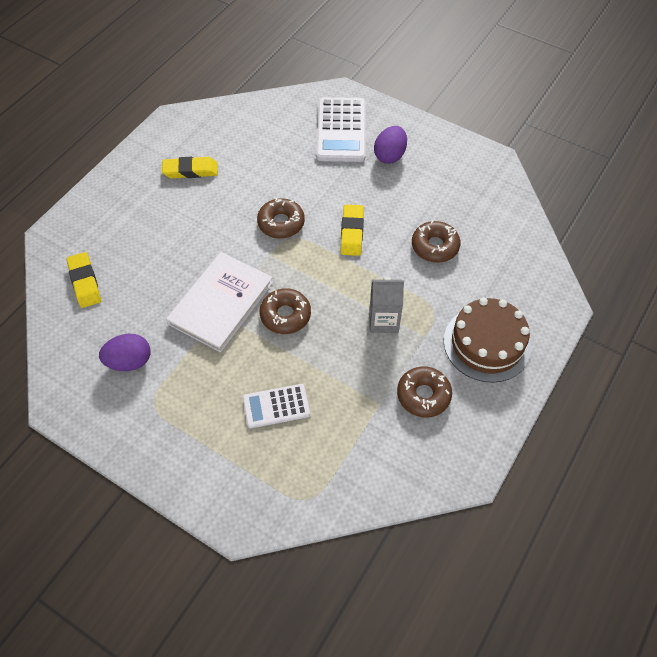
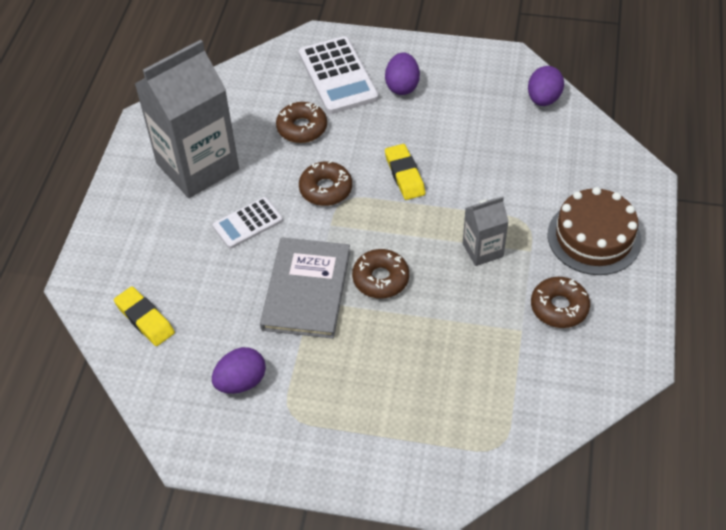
camera: 20 degrees left, 5 degrees down
(190, 170) = (197, 166): yellow eraser -> grey carton
(221, 303) = (306, 290): white book -> grey book
(276, 406) = (420, 370): white calculator -> white calculator (248, 223)
(435, 246) = (495, 161): brown donut -> brown donut (302, 128)
(506, 205) = (543, 99): none -> purple egg

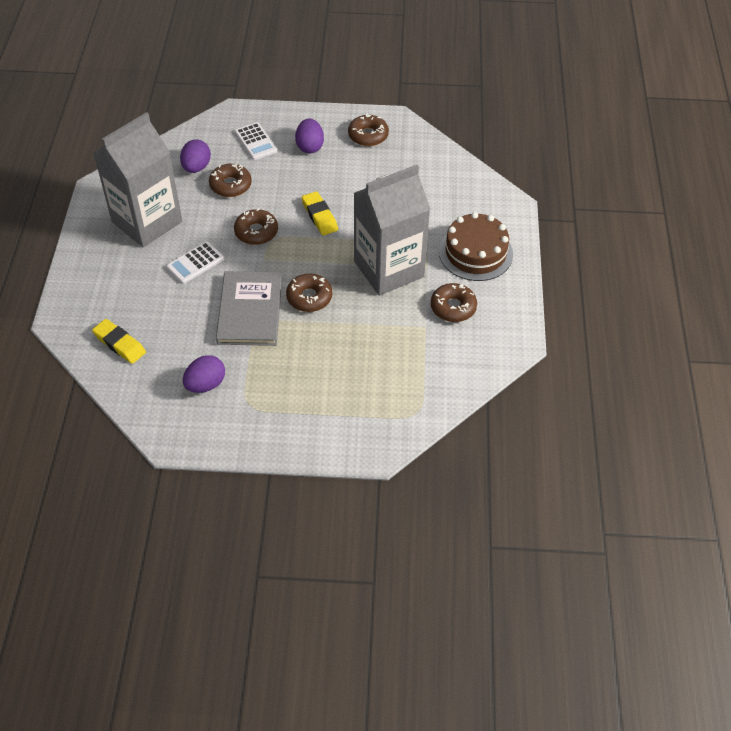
camera: 10 degrees left, 0 degrees up
(338, 76) = (255, 142): white calculator -> white calculator, size x0.60
(474, 77) = (368, 135): none -> brown donut
(482, 250) = (388, 269): grey carton -> grey carton, size x2.09
(543, 99) = (426, 149): purple egg -> purple egg (196, 167)

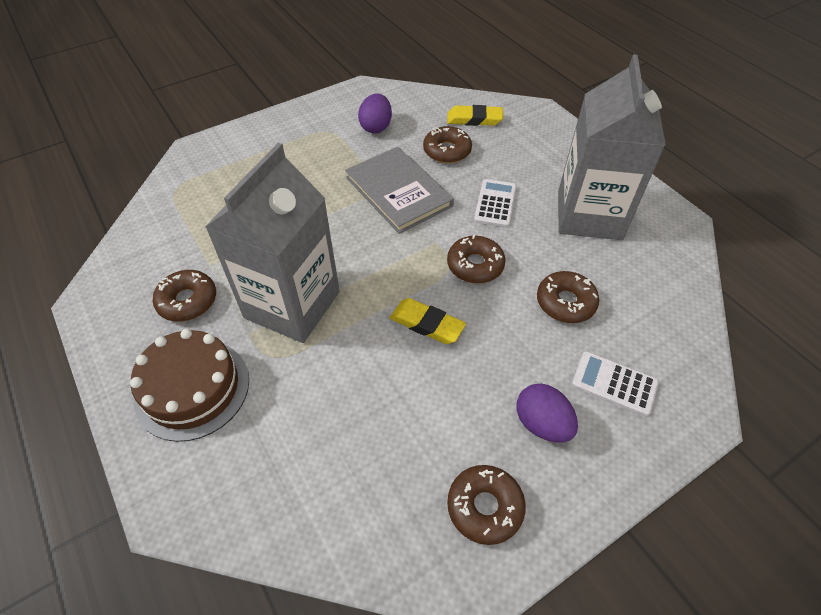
camera: 145 degrees right, 0 degrees up
(196, 167) = (628, 301): purple egg -> none
(309, 297) = (354, 231): brown donut -> brown donut (447, 151)

